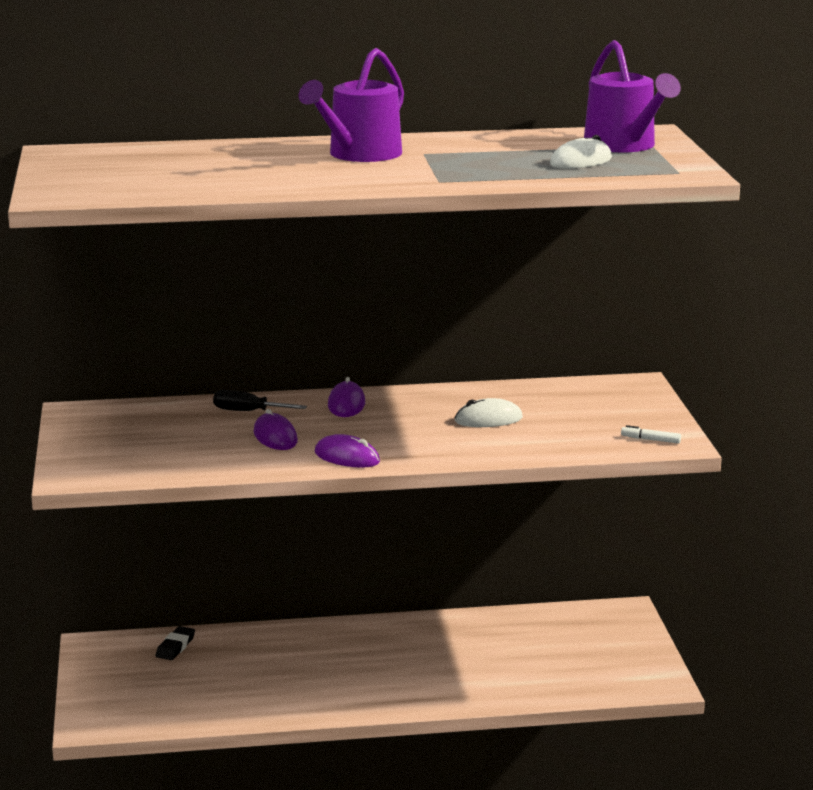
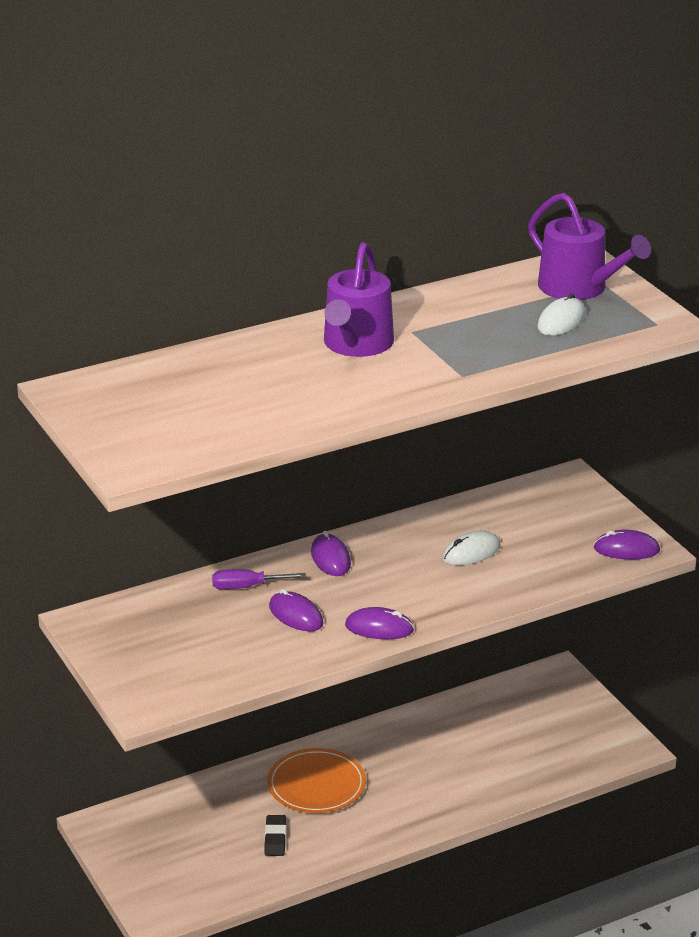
camera: 20 degrees left, 10 degrees up
(175, 647) = (178, 808): black eraser -> black eraser (275, 838)
(248, 411) = (246, 587): black screwdriver -> purple screwdriver
(319, 654) = (316, 785): none -> orange plate
(650, 440) = (626, 549): white marker -> purple mouse

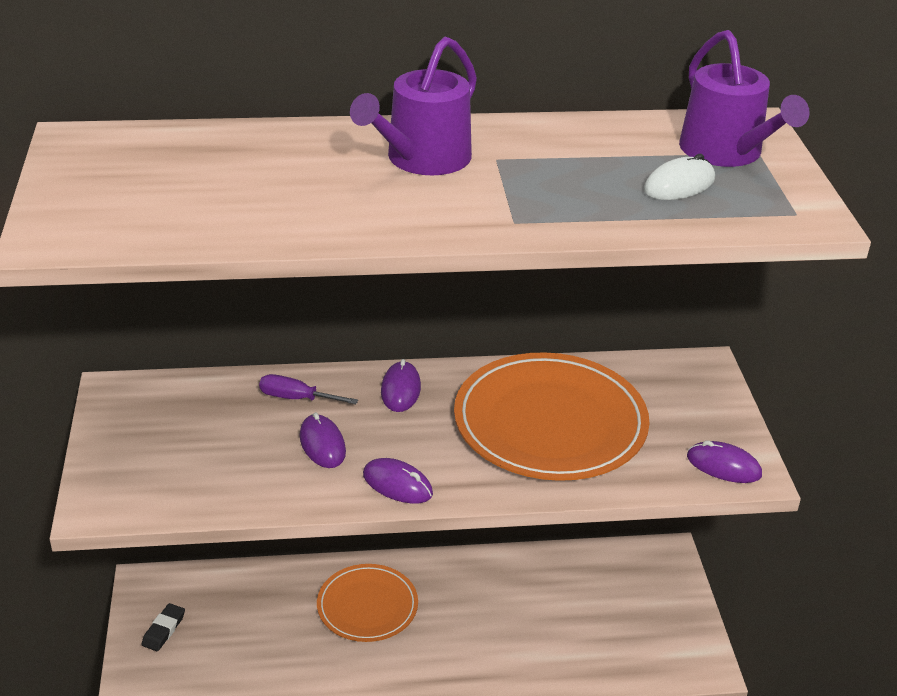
camera: 20 degrees right, 5 degrees up
(275, 838) = (294, 653): black eraser -> black eraser (164, 630)
(471, 552) = (550, 422): white mouse -> orange plate

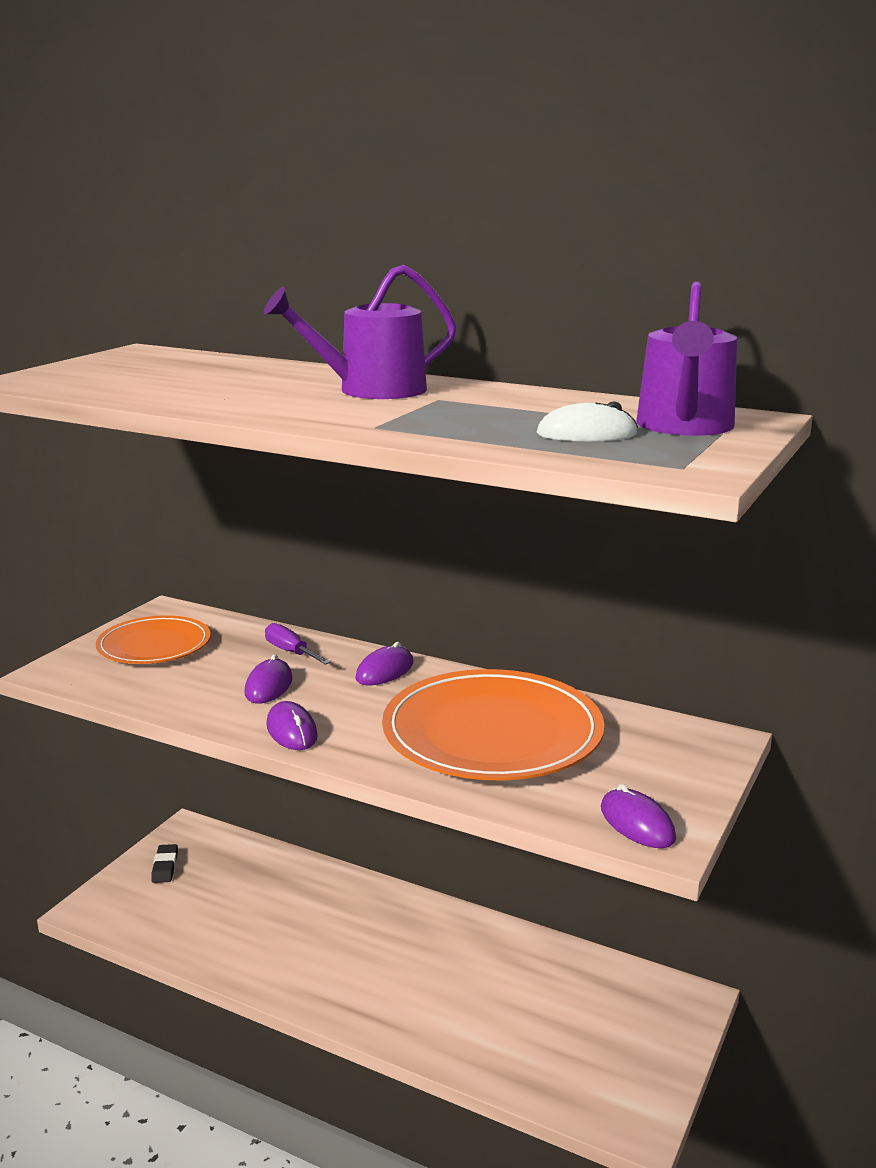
camera: 35 degrees right, 15 degrees down
(164, 630) = (165, 867): black eraser -> black eraser turned 60 degrees counterclockwise
(367, 606) = (342, 918): orange plate -> orange plate (154, 645)

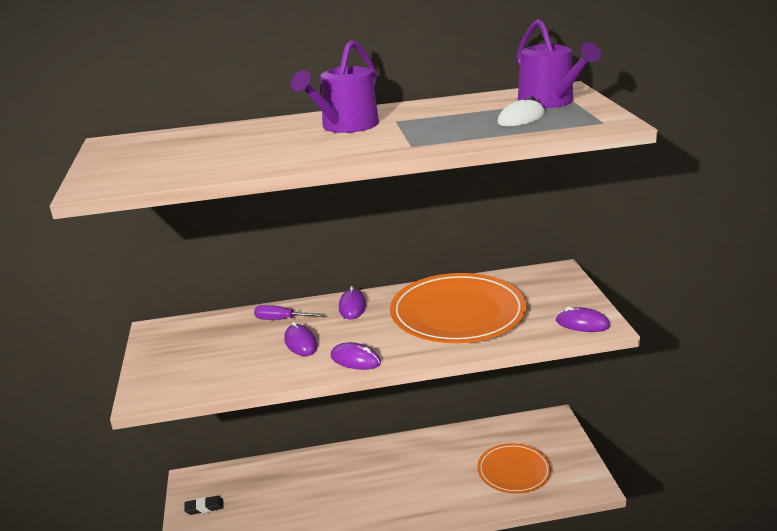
camera: 35 degrees left, 5 degrees up
(154, 645) = (186, 352): orange plate -> orange plate (514, 471)
(165, 867) = (204, 507): black eraser -> black eraser turned 60 degrees counterclockwise

